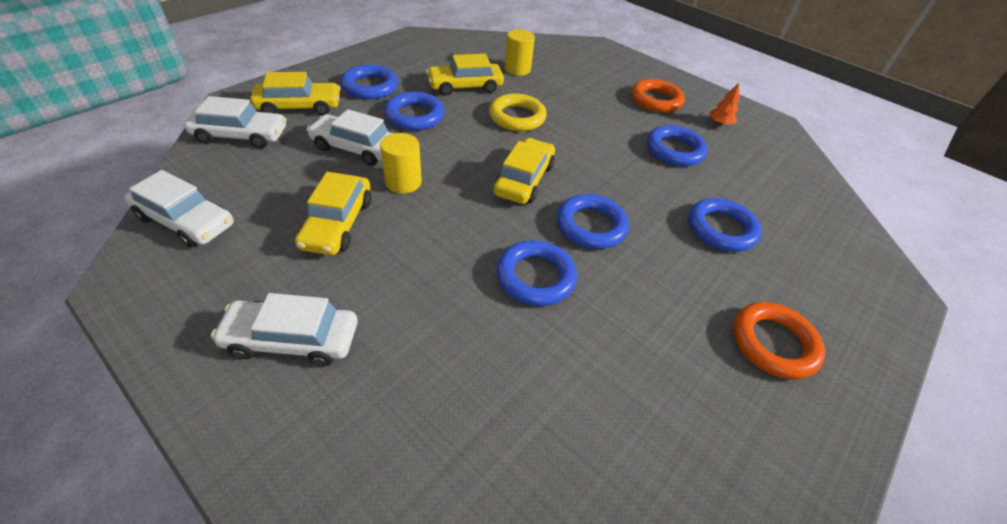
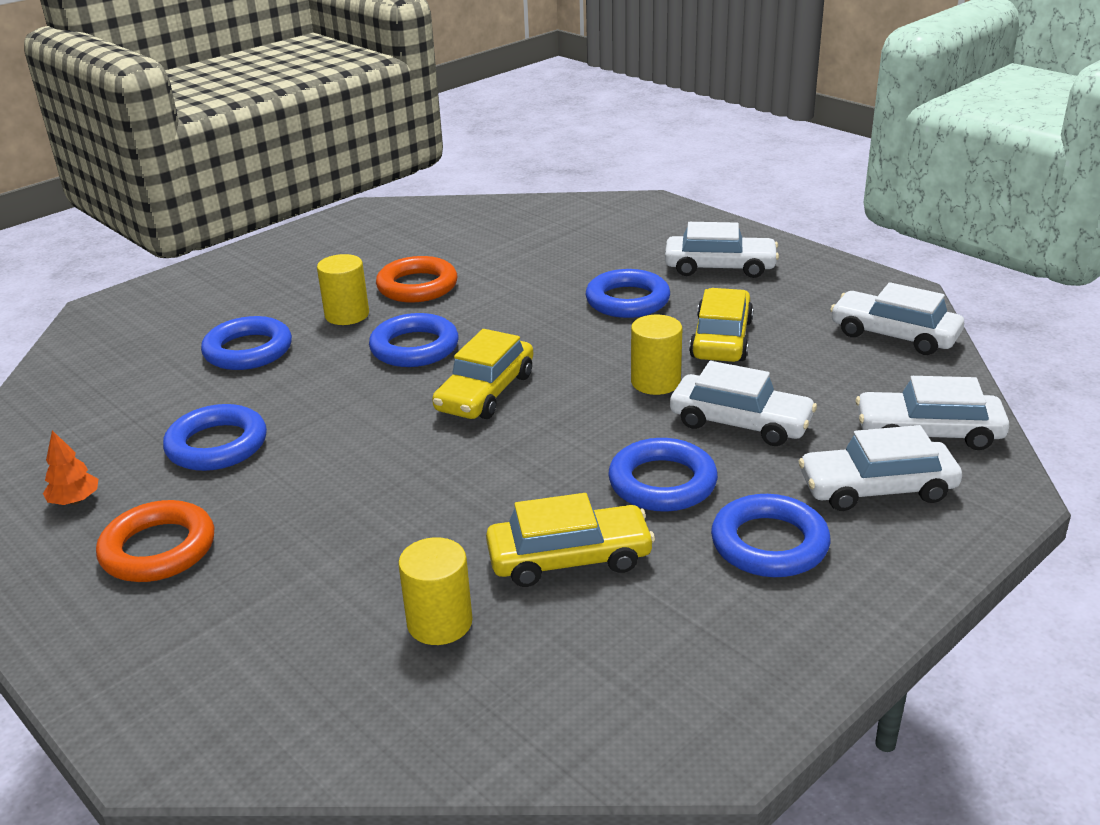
camera: 170 degrees left, 15 degrees down
(299, 107) = (877, 488): yellow car -> white car
(517, 117) = (472, 491): yellow ring -> none
(535, 277) = (496, 306): blue ring -> blue ring (627, 300)
(669, 270) = (347, 315): none -> yellow cylinder
(773, 343) = (288, 275): orange ring -> orange ring (417, 286)

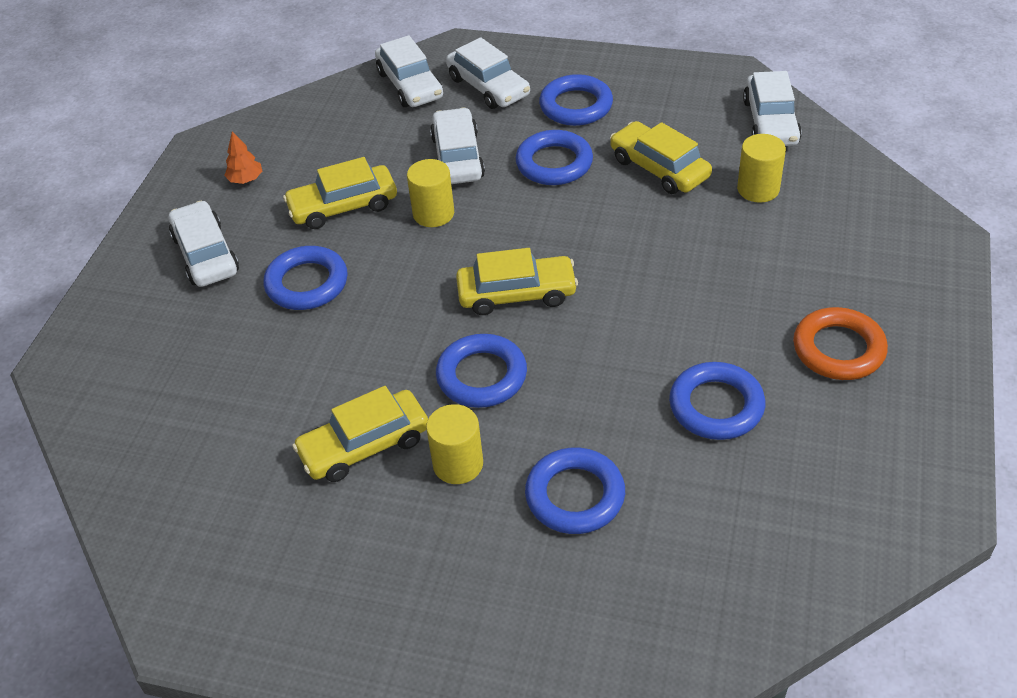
camera: 120 degrees left, 15 degrees up
(75, 501) = (851, 439): orange tree -> orange tree (246, 180)
(417, 286) = (364, 445): orange ring -> yellow car
(894, 335) = (282, 130): white car -> white car (770, 122)

